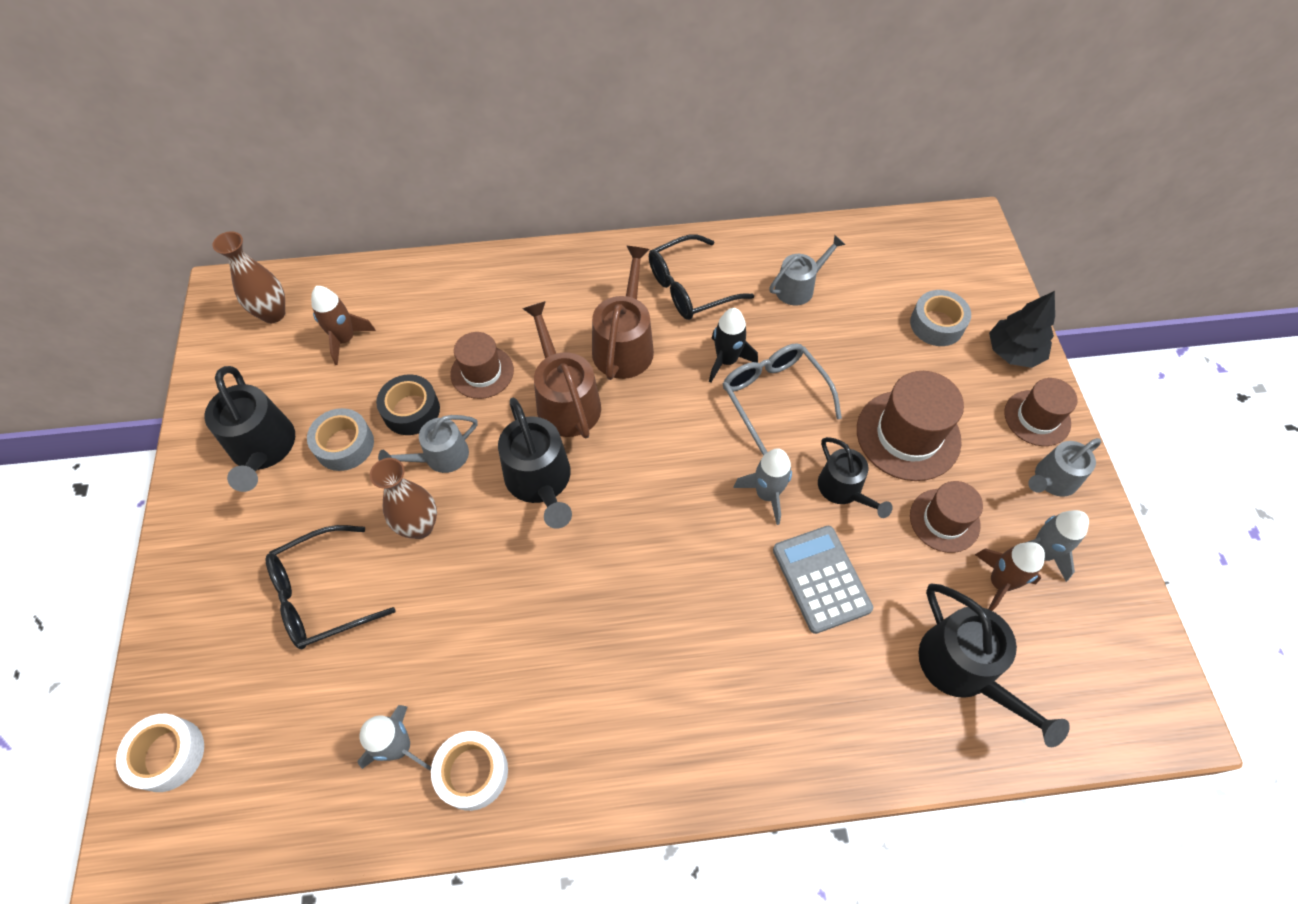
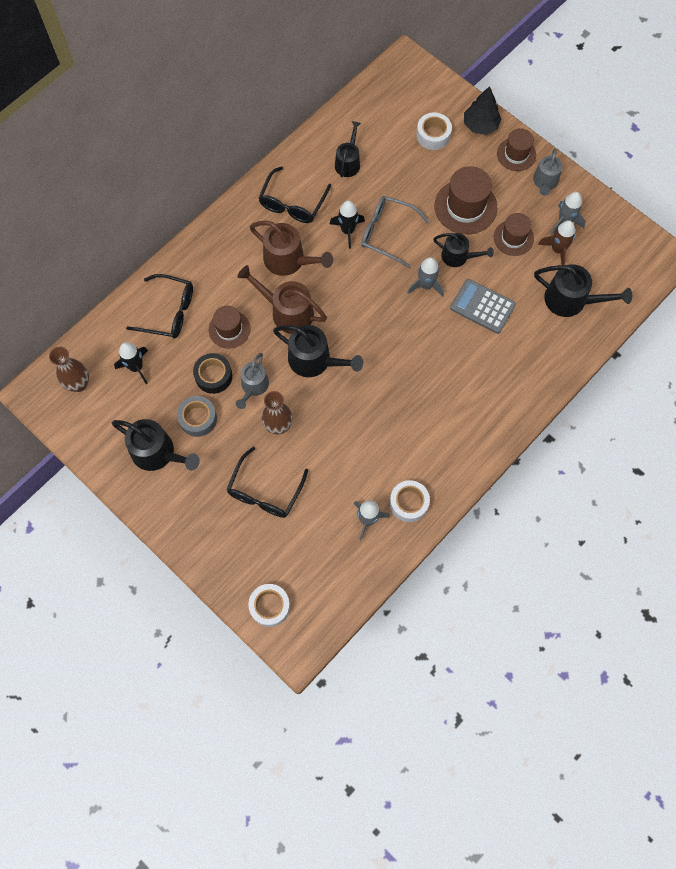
camera: 40 degrees left, 10 degrees up
(345, 339) = (136, 367): brown rocket -> black rocket
(439, 307) = (168, 312): none -> black glasses
(624, 345) = (288, 260): brown watering can -> brown watering can turned 150 degrees clockwise
(798, 287) = (348, 162): grey watering can -> black watering can
(937, 324) = (433, 135): grey tape -> white tape

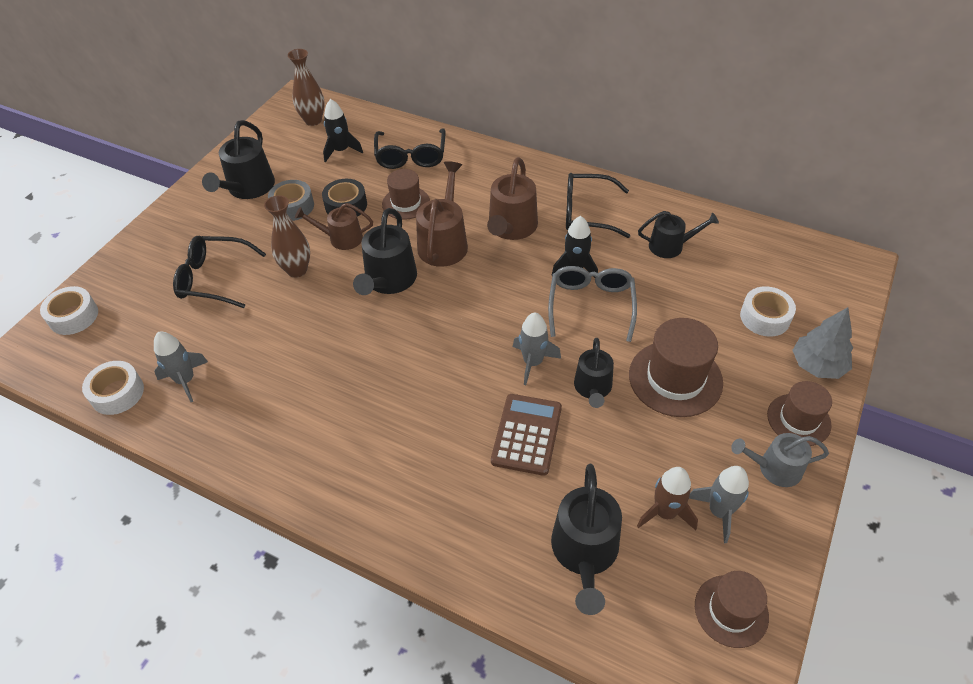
camera: 75 degrees right, 20 degrees down
(253, 386) = (341, 238): grey watering can -> brown watering can
(409, 503) = (212, 418): white tape -> white tape (117, 393)
(480, 125) = (817, 365): black tree -> grey tree
(482, 306) = (526, 434): grey calculator -> brown calculator
(513, 238) = (656, 448): brown hat -> brown hat (731, 611)

